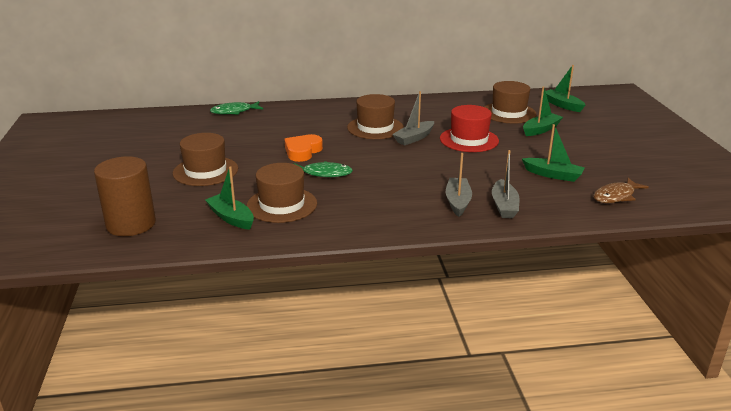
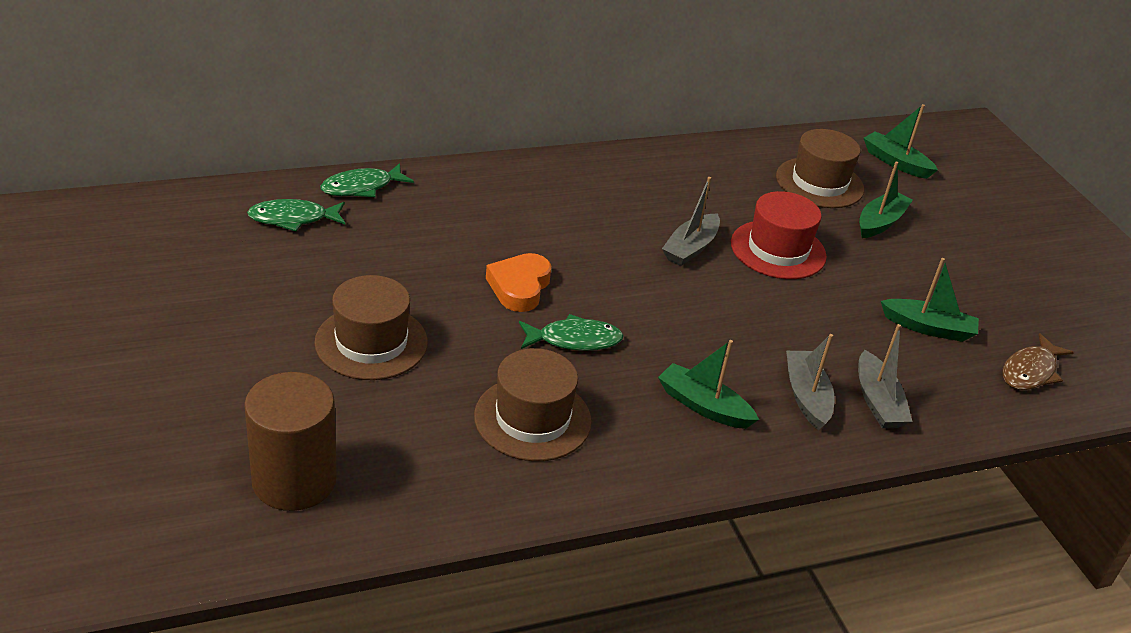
camera: 15 degrees left, 10 degrees up
(190, 123) = (293, 219): none -> green fish
(231, 218) = (460, 454): green boat -> green boat (703, 406)
(375, 128) = (619, 224): brown hat -> none

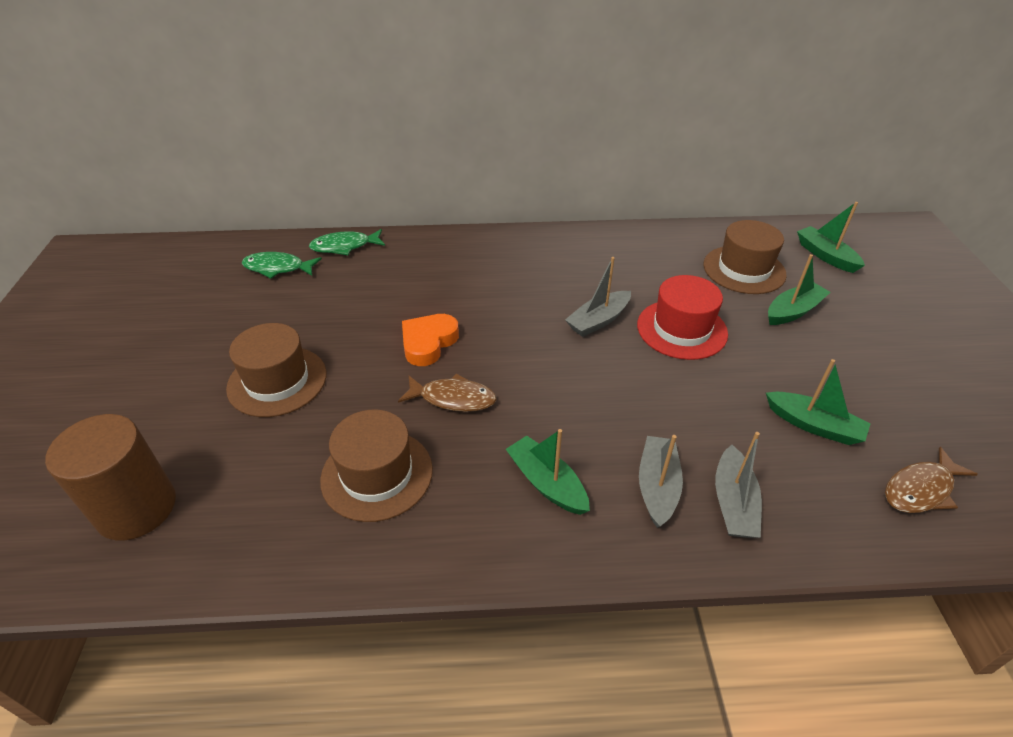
camera: 20 degrees right, 5 degrees up
(574, 340) = (453, 398): green fish -> brown fish

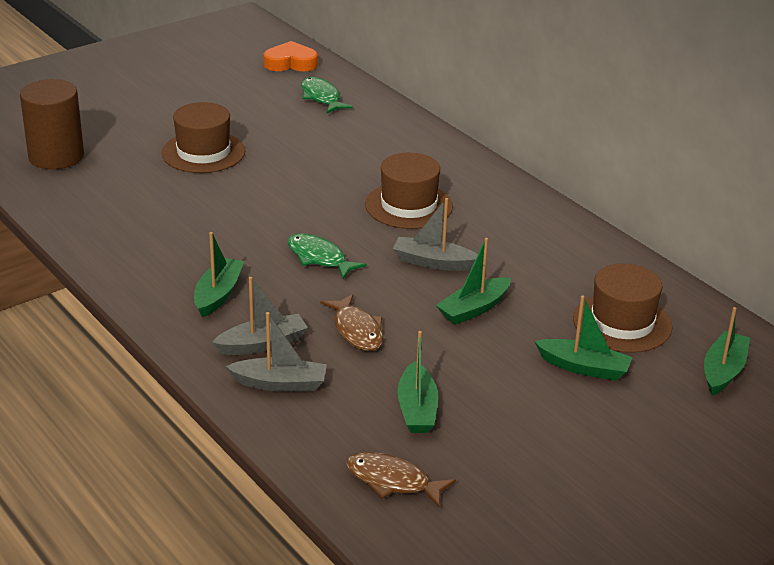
camera: 55 degrees right, 10 degrees down
(344, 246) = (384, 111): green fish -> green fish (319, 258)
(377, 474) = (159, 225): brown hat -> brown hat (408, 205)
(428, 343) = (310, 194): orange heart -> orange heart (290, 63)
(453, 398) = (261, 227): brown fish -> brown fish (357, 330)
(681, 329) = (474, 309): red hat -> green boat
(733, 503) = (280, 384): grey boat -> grey boat turned 150 degrees counterclockwise

